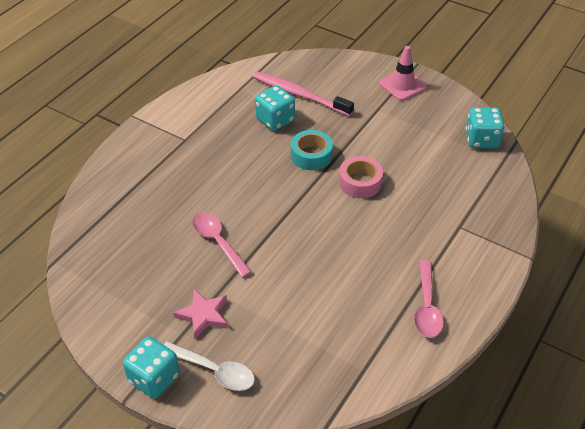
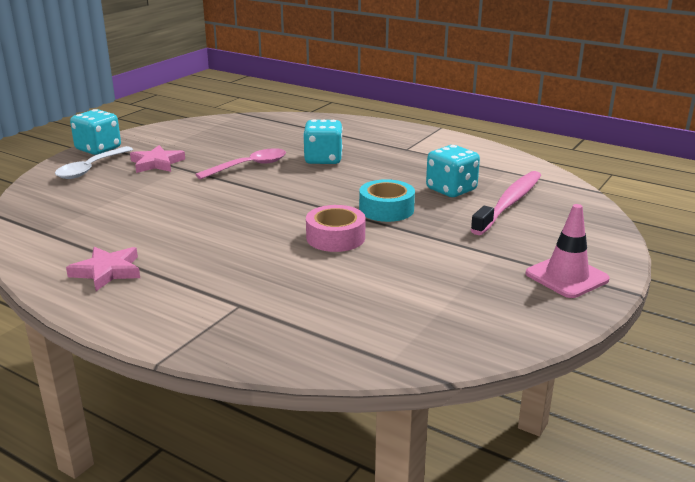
camera: 90 degrees right, 20 degrees down
(427, 307) = (107, 271): pink spoon -> pink star
(481, 140) = (441, 342): turquoise dice -> turquoise dice (323, 159)

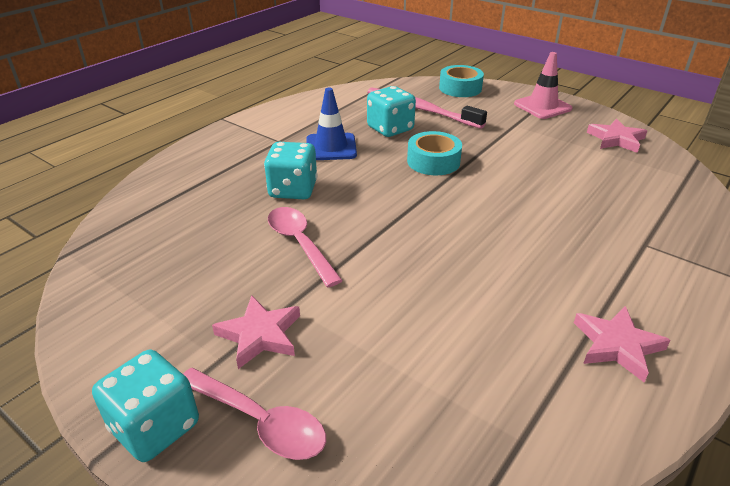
camera: 85 degrees left, 10 degrees up
(91, 169) = (260, 421): white spoon -> pink spoon
(335, 237) = (498, 190): pink tape -> none
(401, 167) = (331, 147): none -> blue traffic cone
(485, 321) = (616, 139): none -> pink star
(590, 225) = (460, 88): none -> turquoise tape

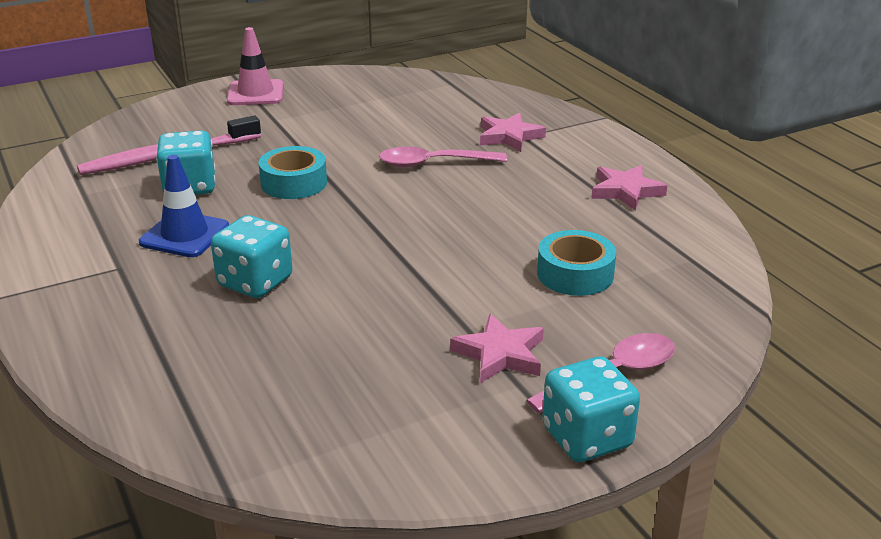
camera: 65 degrees left, 5 degrees down
(300, 244) = (370, 300): pink spoon -> pink spoon (433, 163)
(460, 88) = (150, 119): turquoise tape -> turquoise tape (575, 274)
(616, 139) = (361, 86): pink star -> pink star (509, 136)

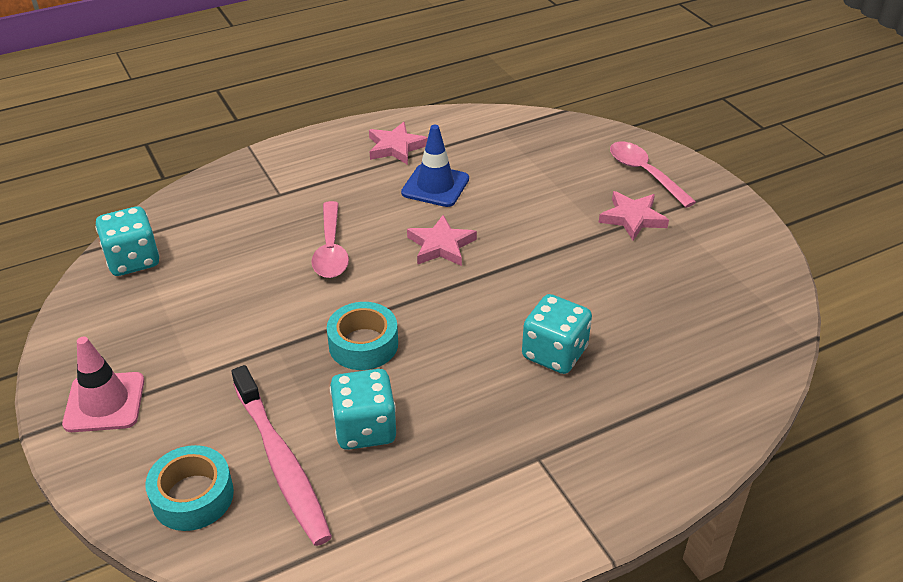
camera: 90 degrees left, 10 degrees up
(184, 235) = (472, 416): blue traffic cone -> blue traffic cone (435, 186)
(509, 136) = (279, 202): pink star -> pink star (441, 245)
(575, 274) = (525, 180): turquoise tape -> turquoise tape (193, 496)
(587, 437) = (709, 188): turquoise dice -> turquoise dice (133, 260)

